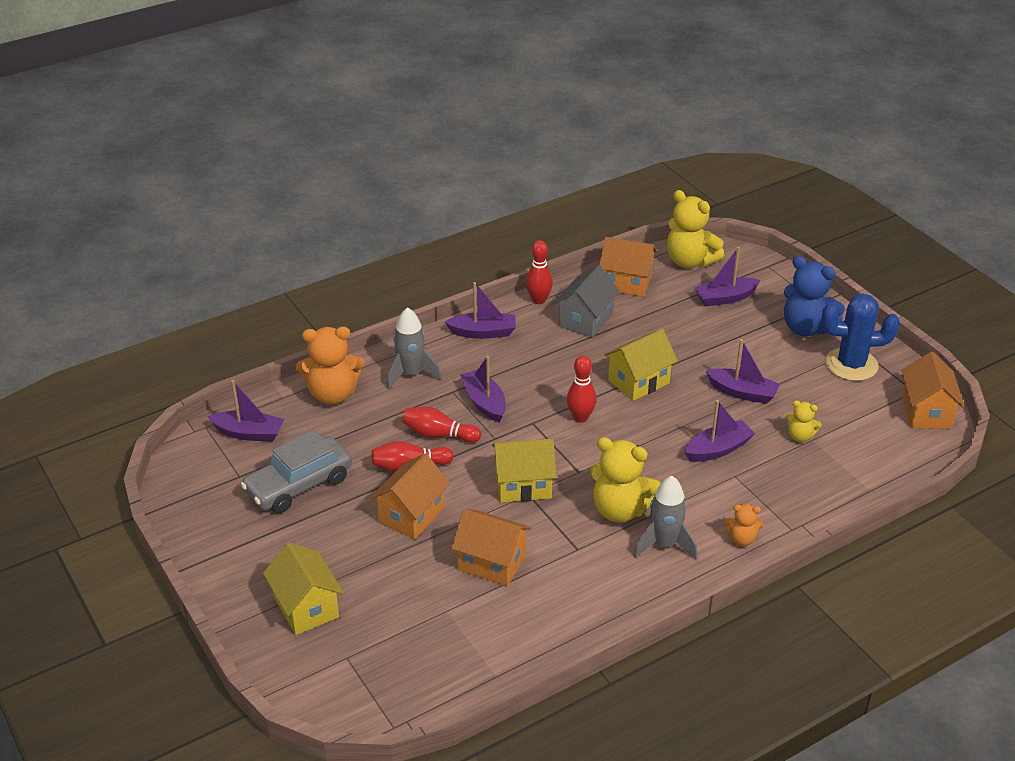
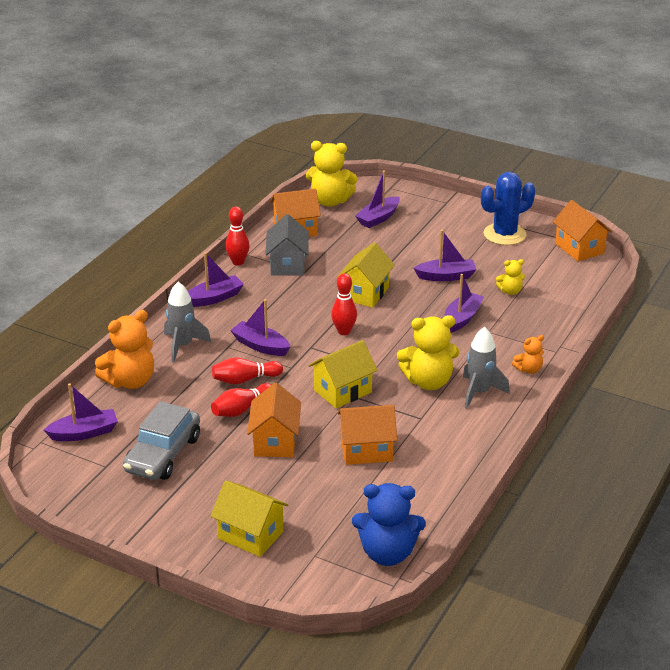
camera: 30 degrees left, 5 degrees down
(806, 328) = (453, 220): blue teddy bear -> blue teddy bear (387, 553)

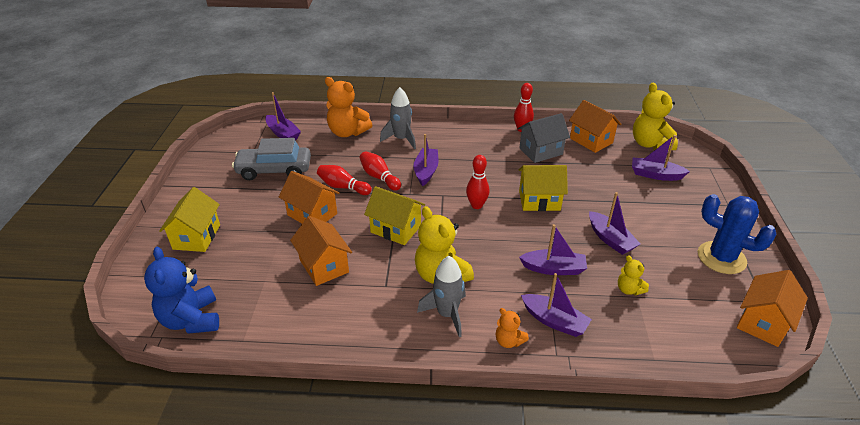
camera: 65 degrees right, 5 degrees up
(214, 298) = (468, 134): purple boat -> purple boat (554, 321)
(275, 441) = (312, 214): orange house -> orange house turned 60 degrees clockwise

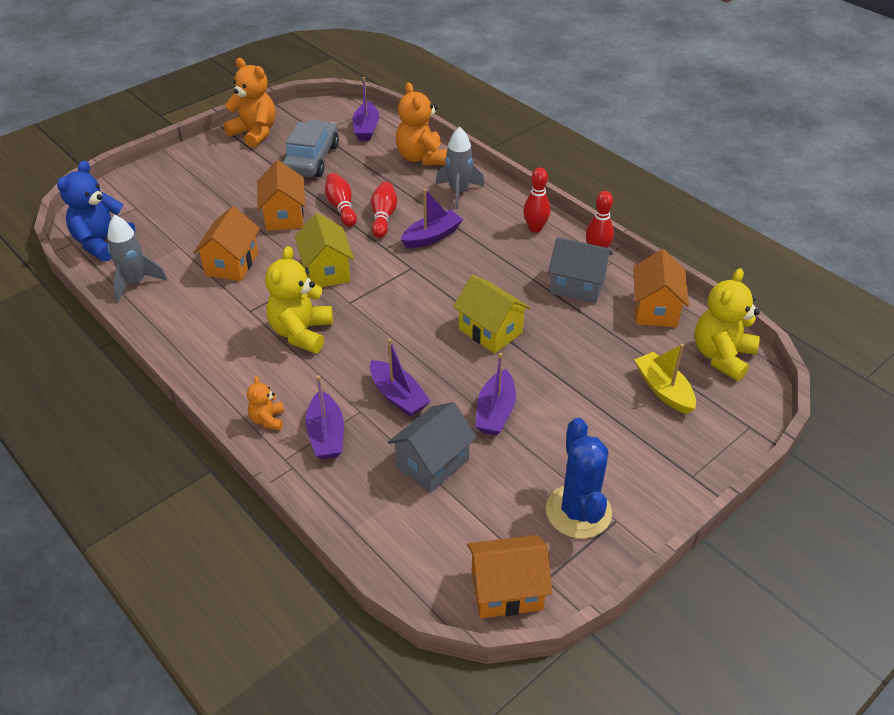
camera: 45 degrees right, 5 degrees up
(196, 237) = (185, 182): yellow house -> none
(202, 176) = (255, 133): none -> orange teddy bear
(274, 170) = (312, 159): grey car -> grey car turned 60 degrees clockwise
(447, 314) = (257, 365): grey rocket -> grey rocket (135, 282)
(476, 205) = (425, 296): red bowling pin -> red bowling pin (535, 228)
(629, 289) = (432, 463): yellow teddy bear -> grey house
(655, 175) = (663, 390): purple boat -> yellow boat

